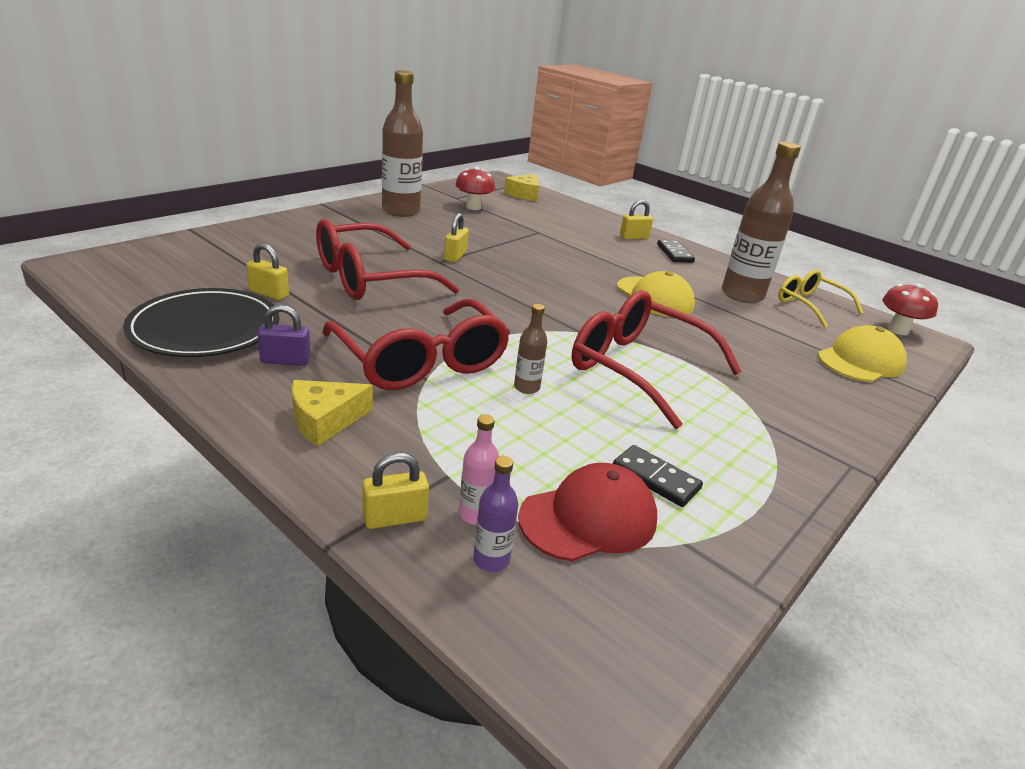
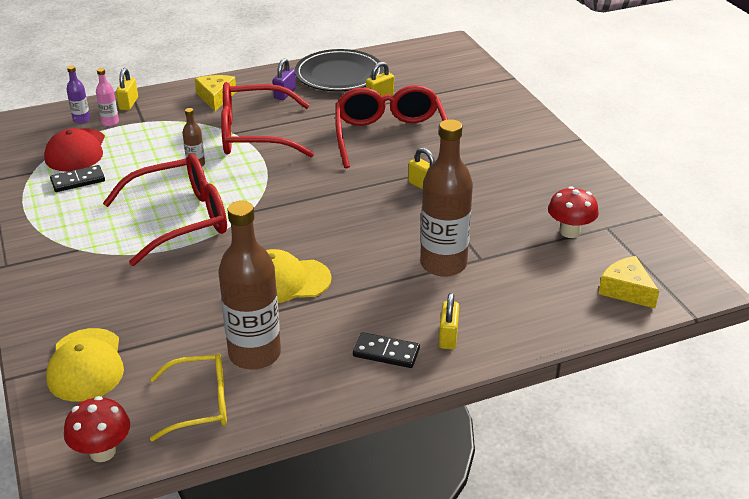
camera: 120 degrees right, 5 degrees up
(401, 211) = (555, 179): brown bottle -> brown bottle (443, 264)

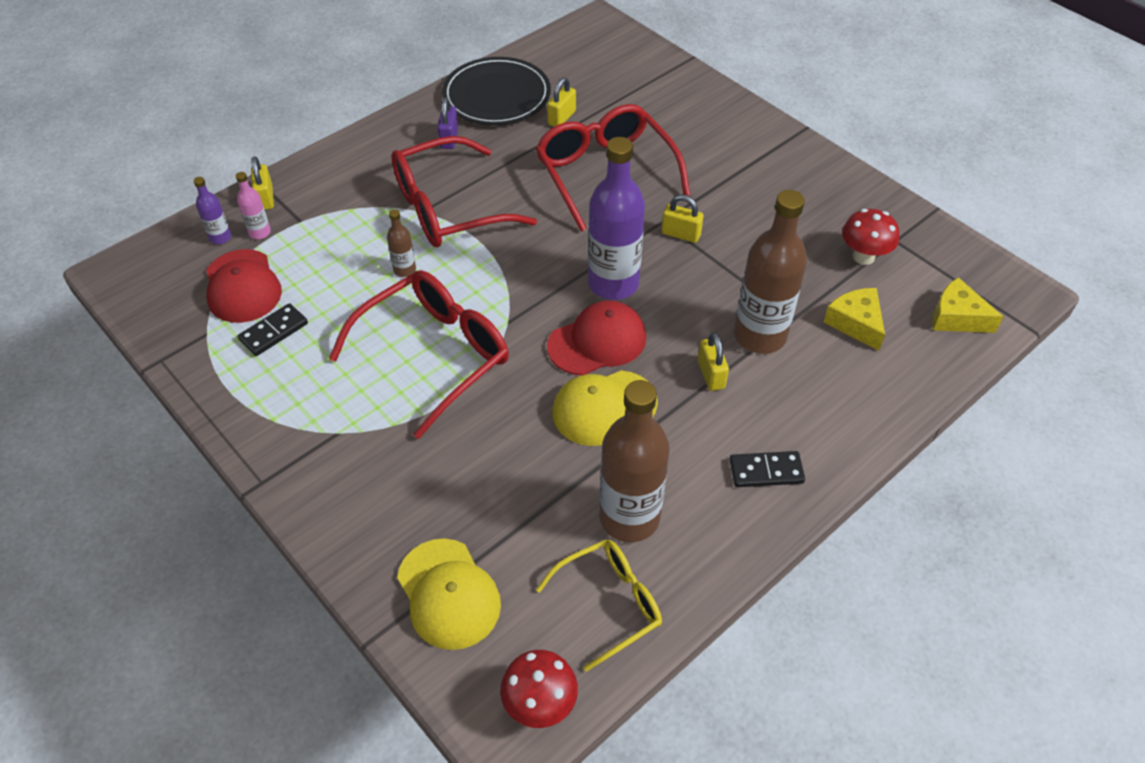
camera: 20 degrees left, 15 degrees up
(216, 97) = (369, 163): yellow cheese -> yellow cheese (856, 323)
(309, 239) = (597, 342): none -> red cap
(347, 205) = (613, 283): none -> purple bottle
(448, 336) = (817, 430): yellow padlock -> yellow padlock (711, 374)

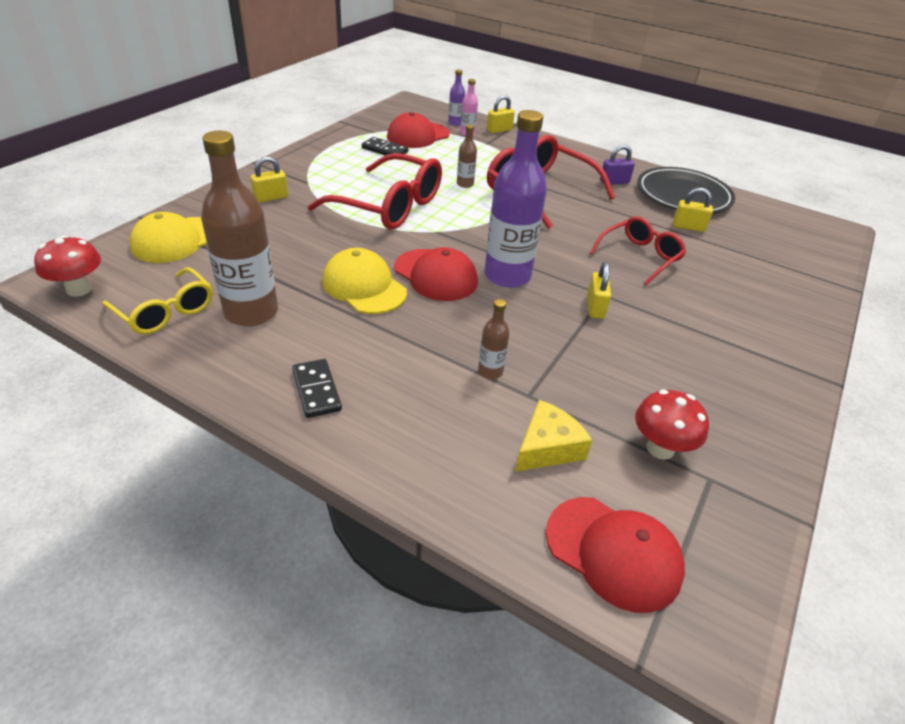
camera: 70 degrees right, 10 degrees down
(605, 173) = (640, 256): red glasses -> red glasses, size x0.61
(711, 374) = (425, 343): yellow padlock -> yellow padlock (271, 198)
(760, 336) = (490, 371): brown bottle -> brown bottle, size x0.45
(957, 317) = (613, 552): yellow cheese -> red cap

